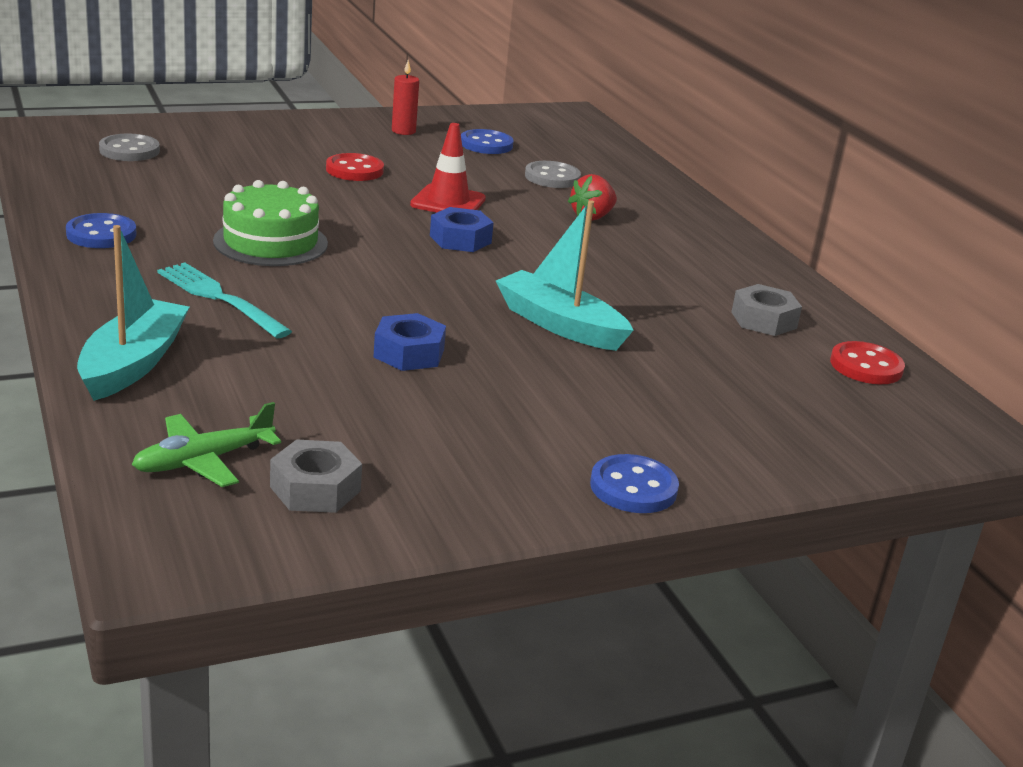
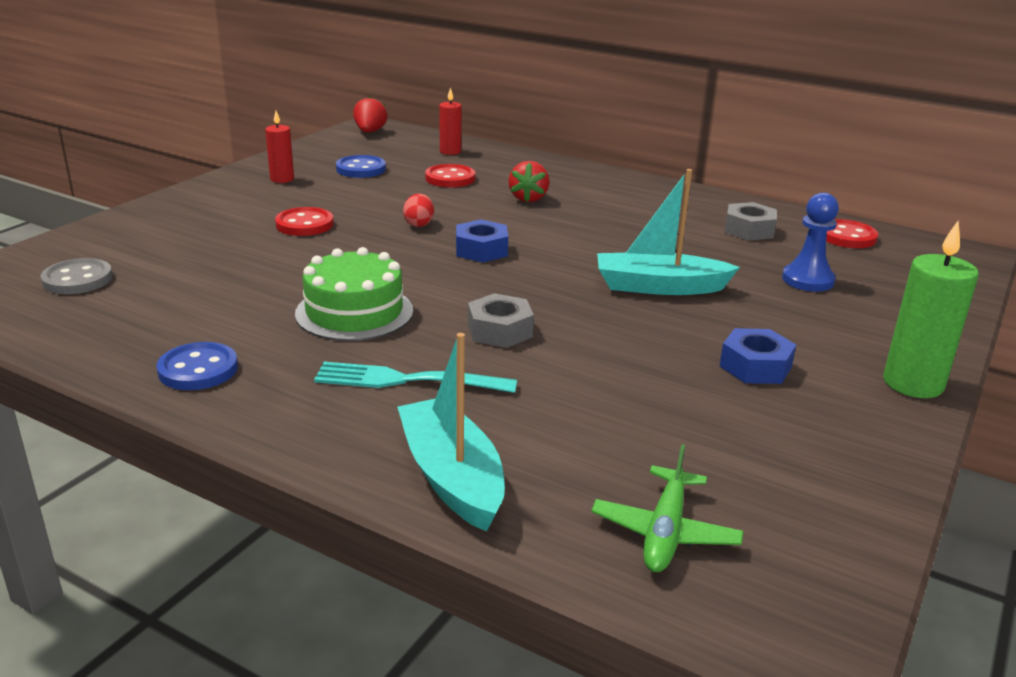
camera: 35 degrees left, 0 degrees up
(315, 489) = (773, 504): grey nut -> grey nut (499, 331)
(409, 353) = (618, 356): blue nut -> blue nut (755, 366)
(448, 202) = (419, 224): red traffic cone -> red egg
(552, 177) = (450, 178): grey button -> red button
(557, 117) = (370, 132): none -> red strawberry
(600, 156) = (450, 151): none -> red candle
(633, 487) = (913, 383): blue button -> green candle
(725, 379) = (807, 280): none -> blue pawn

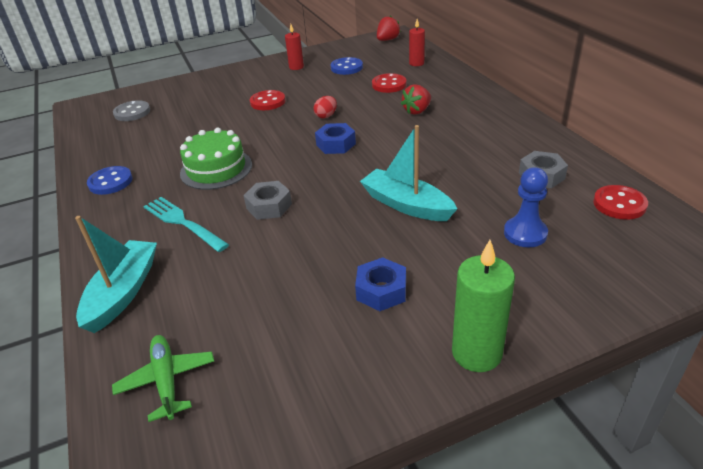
camera: 40 degrees right, 10 degrees up
(665, 532) = (167, 380): green plane -> green plane turned 105 degrees clockwise

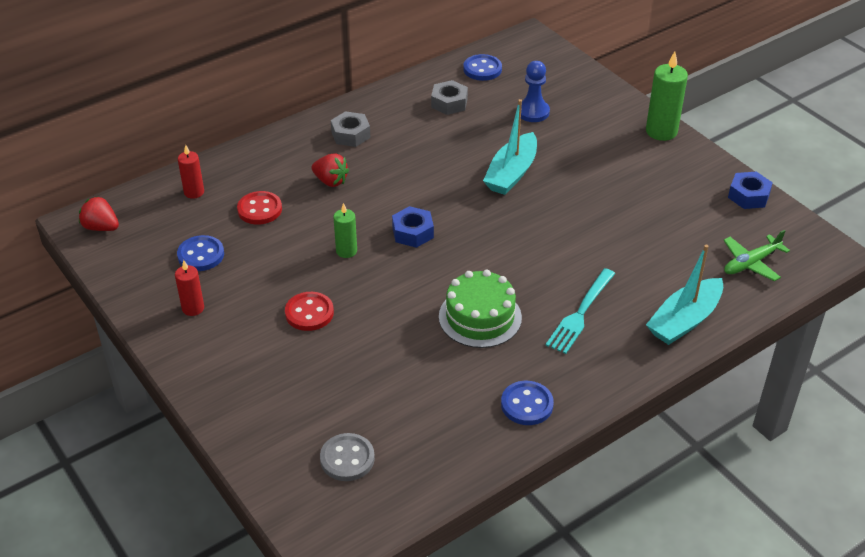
camera: 105 degrees left, 5 degrees up
(123, 292) = (684, 320): turquoise boat -> turquoise boat turned 45 degrees counterclockwise
(269, 206) = (537, 259): grey nut -> grey nut (350, 134)
(326, 116) = (346, 251): red egg -> green candle
(381, 290) = (622, 176): blue nut -> blue nut (748, 196)
(619, 204) = (482, 69): red button -> blue button

